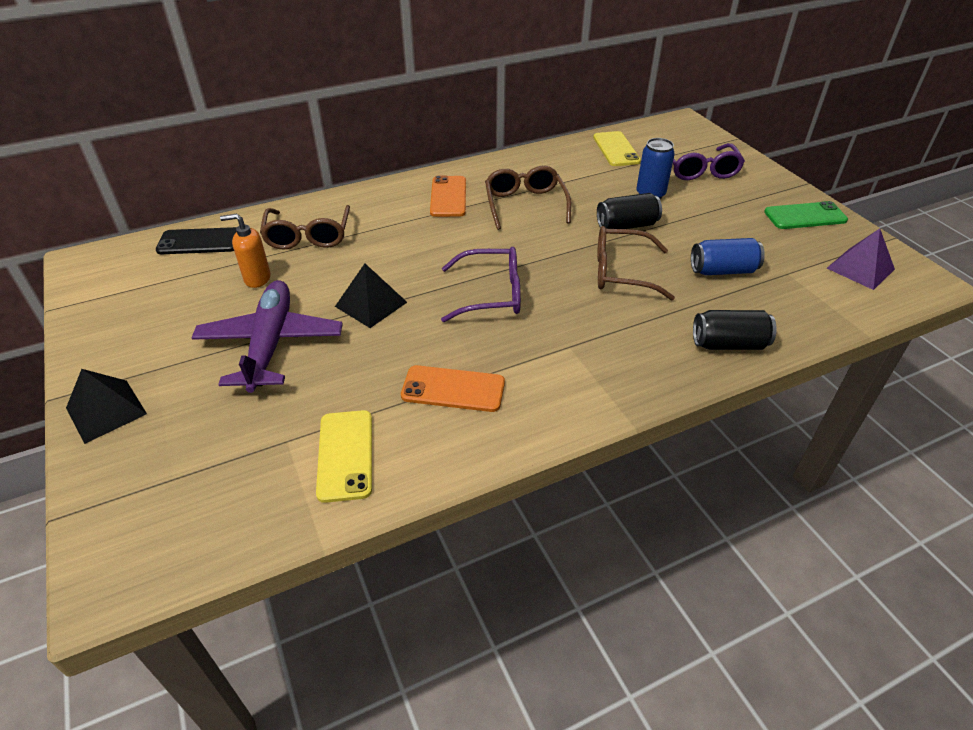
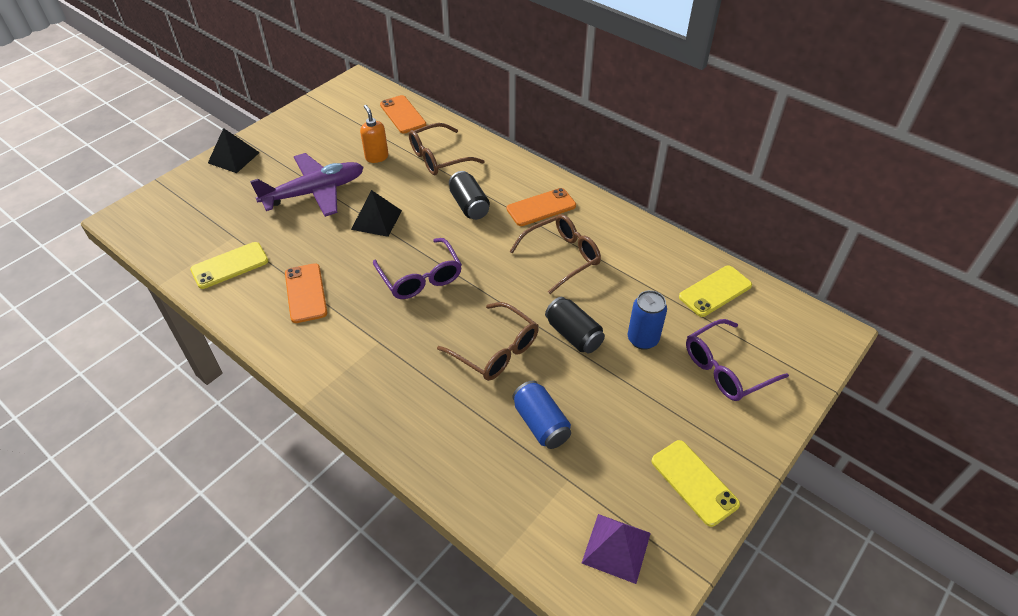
camera: 65 degrees right, 5 degrees up
(200, 242) = (403, 115): black phone -> orange phone
(622, 272) = (495, 350): brown glasses -> brown glasses turned 150 degrees clockwise
(729, 344) = (429, 447): black can -> black can (469, 205)
(805, 216) = (694, 482): green phone -> yellow phone

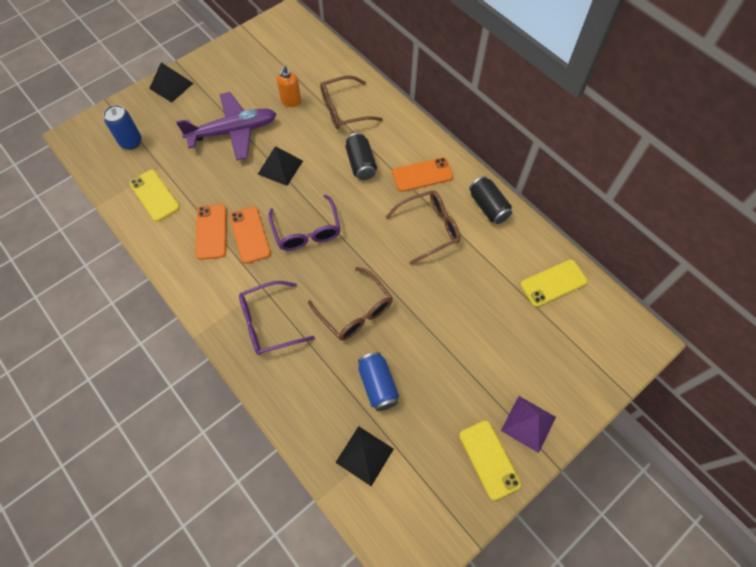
camera: 10 degrees right, 15 degrees up
(230, 265) = (154, 195): yellow phone -> yellow phone turned 75 degrees clockwise
(376, 157) = (291, 101): orange soap dispenser -> orange soap dispenser turned 150 degrees counterclockwise
(403, 115) = (321, 58): orange phone -> orange phone (250, 235)
(542, 503) = (364, 455): none -> black pyramid
(573, 335) = (422, 307): black can -> black can (488, 207)
(616, 548) = (413, 504): purple pyramid -> purple pyramid (528, 423)
(642, 339) = (479, 320): blue can -> blue can (131, 142)
(726, 368) = (543, 360): purple glasses -> purple glasses (269, 323)

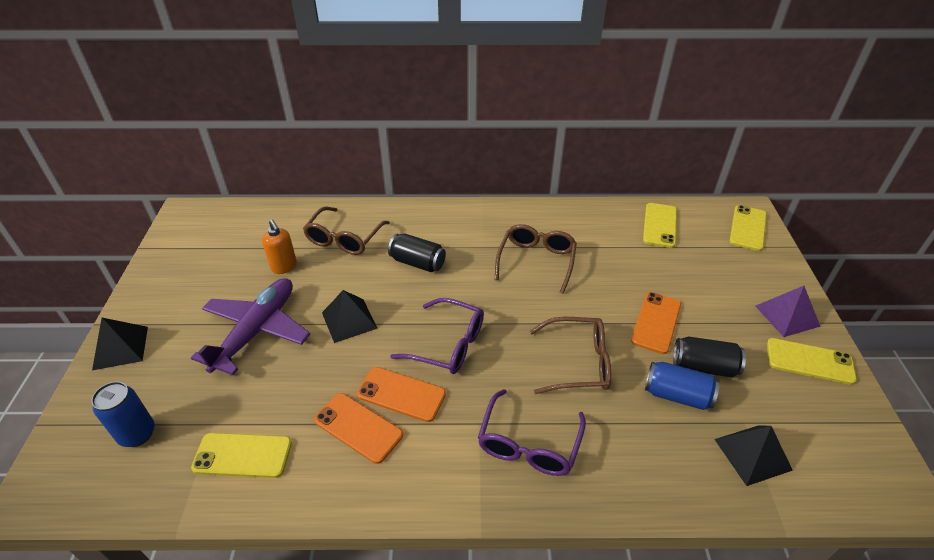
camera: 50 degrees left, 20 degrees down
(422, 175) = (476, 233): orange phone -> orange phone (656, 322)
(488, 207) = (551, 216): black can -> black can (704, 367)
(617, 348) = (748, 228): none -> yellow phone

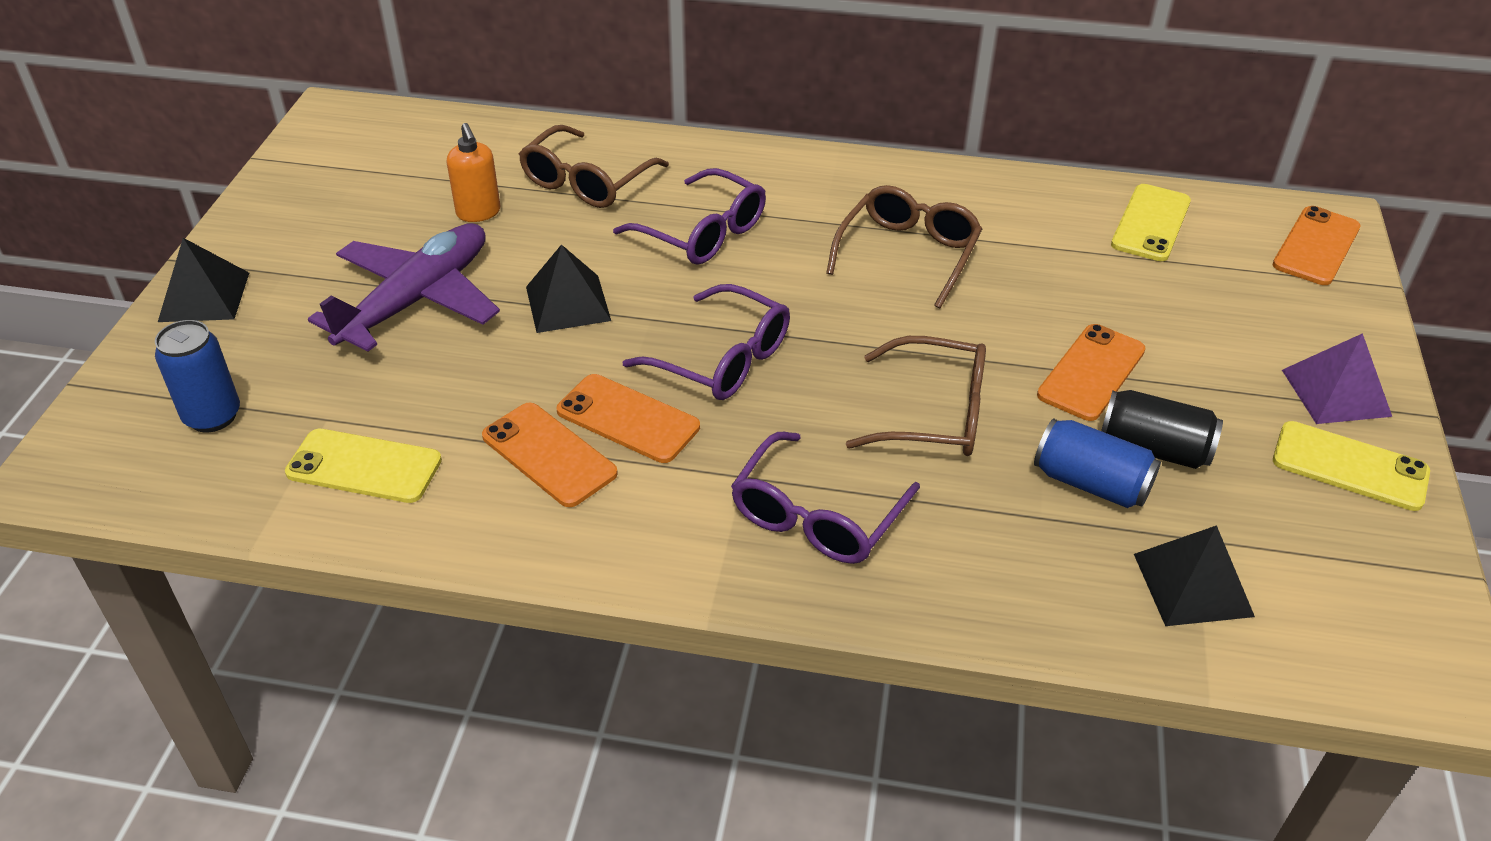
camera: 10 degrees right, 0 degrees up
(417, 263) = (701, 232): black can -> purple glasses
(748, 228) = (1316, 246): yellow phone -> orange phone

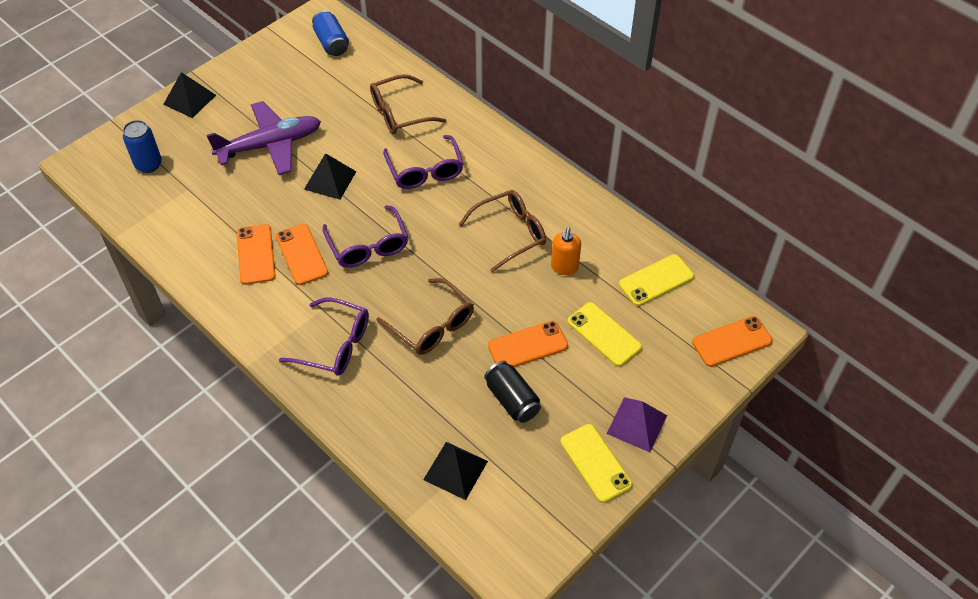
camera: 35 degrees right, 10 degrees up
(364, 466) = (184, 220): yellow phone -> yellow phone (604, 334)
(478, 213) = (336, 108): orange soap dispenser -> orange soap dispenser (564, 267)
(818, 515) = (334, 344): purple glasses -> purple glasses turned 135 degrees counterclockwise
(1091, 483) = (464, 399): blue can -> blue can (331, 43)

